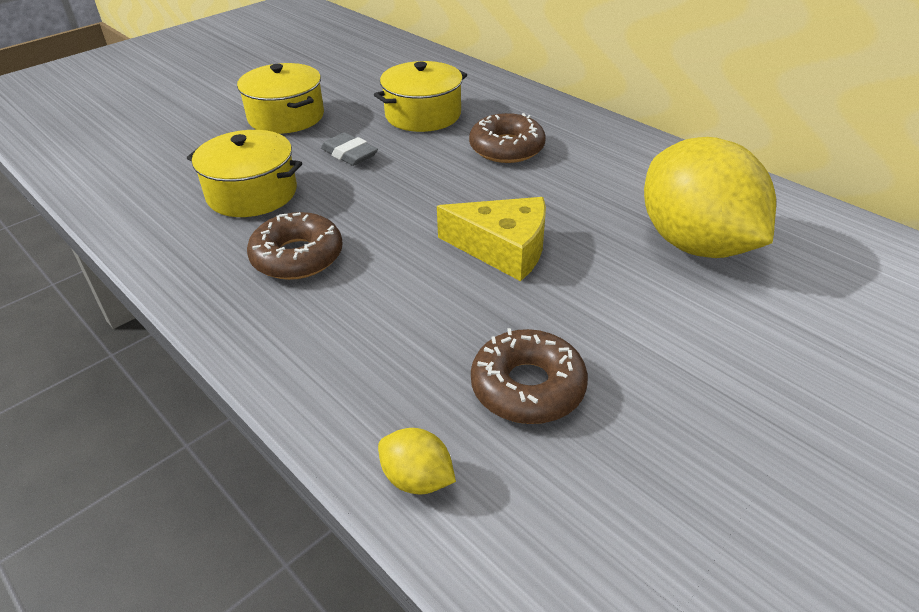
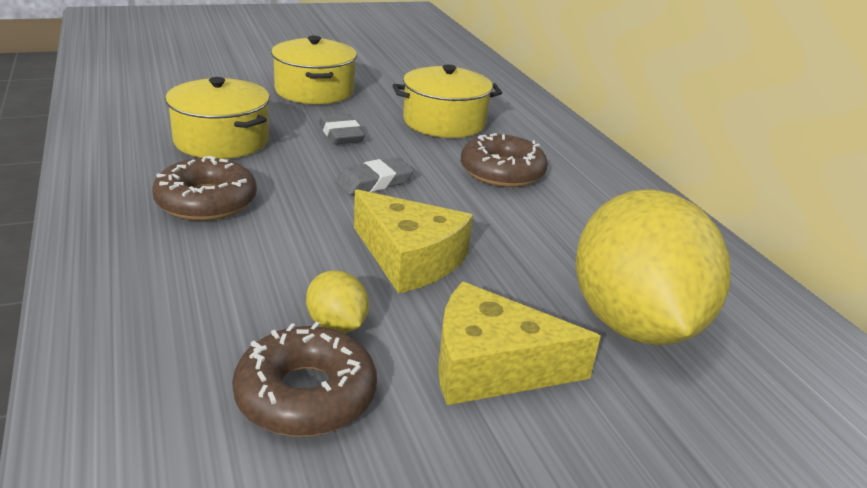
camera: 20 degrees right, 10 degrees down
(417, 190) = (374, 182): none -> grey eraser
(417, 479) = (107, 436): yellow lemon -> yellow lemon (337, 325)
(631, 313) = (492, 366): none -> yellow cheese

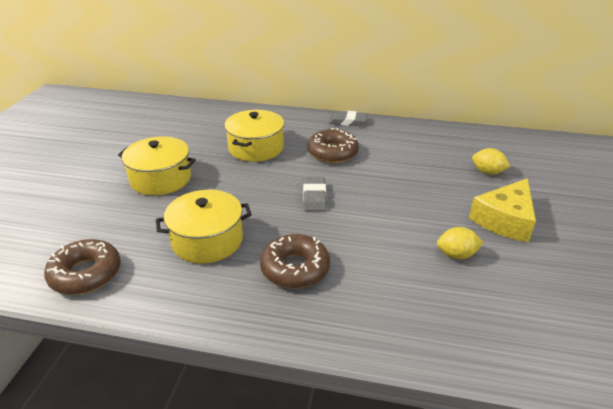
camera: 55 degrees left, 5 degrees up
(306, 395) = (510, 281): brown donut -> brown donut (86, 274)
(341, 134) = (240, 189): grey eraser -> grey eraser (347, 121)
(410, 258) = (405, 212): yellow cheese -> none
(634, 324) = (487, 172): yellow lemon -> yellow lemon, size x0.40

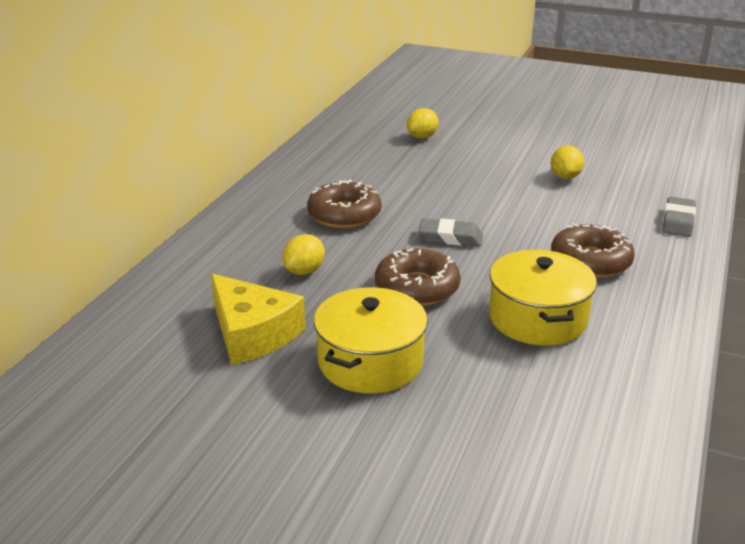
camera: 80 degrees left, 5 degrees down
(86, 274) = (613, 421): brown donut -> brown donut (417, 288)
(256, 148) = (304, 271): yellow pot -> yellow lemon
(347, 121) = (259, 195): grey eraser -> grey eraser (678, 221)
(505, 220) = (510, 146): yellow cheese -> yellow cheese (252, 333)

